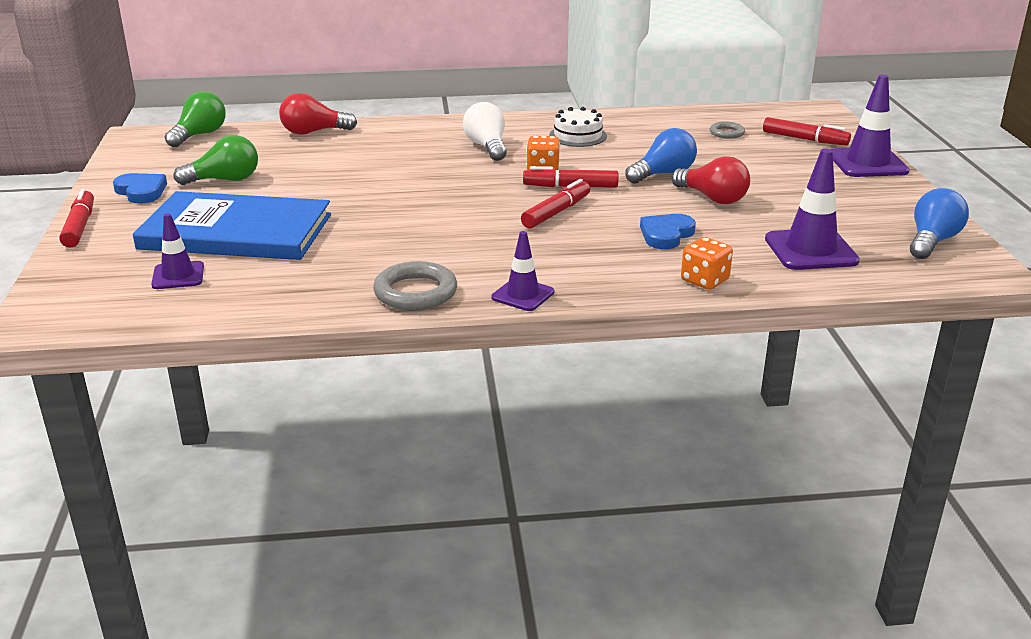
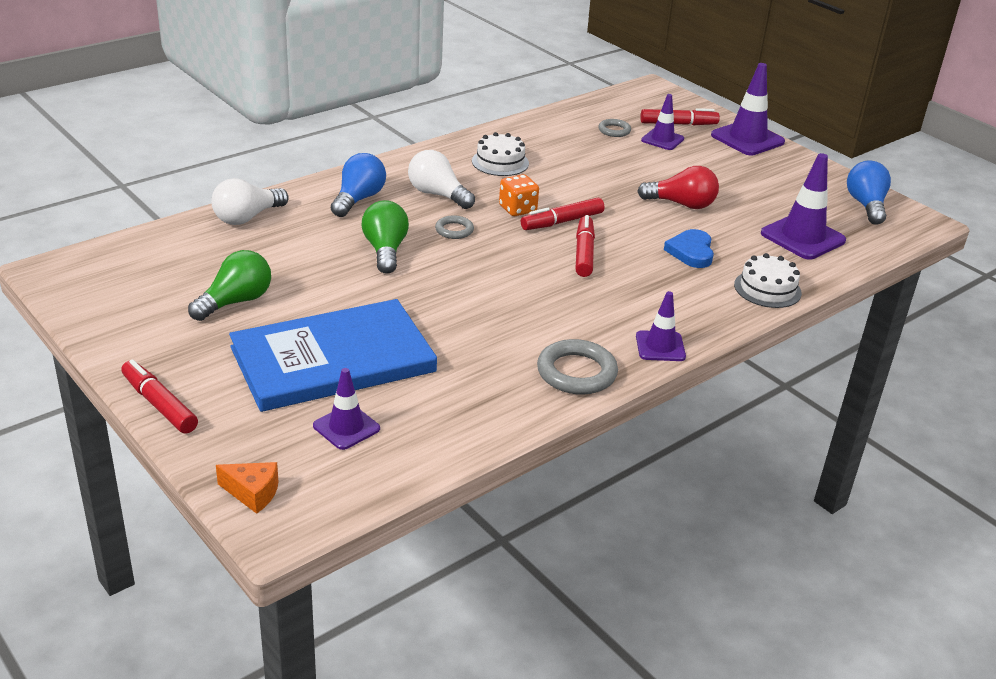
camera: 35 degrees left, 5 degrees up
(53, 295) = (253, 493): none -> orange cheese
(141, 191) = (164, 341): blue heart -> none
(199, 135) = (127, 251): green light bulb -> green light bulb (385, 250)
(313, 132) = (247, 217): red light bulb -> white light bulb
(463, 173) = (454, 230): none -> grey ring
(663, 174) = (617, 188): blue light bulb -> blue light bulb (358, 199)
(704, 280) = (767, 289): orange dice -> white cake
(768, 148) = (662, 139): none -> purple traffic cone

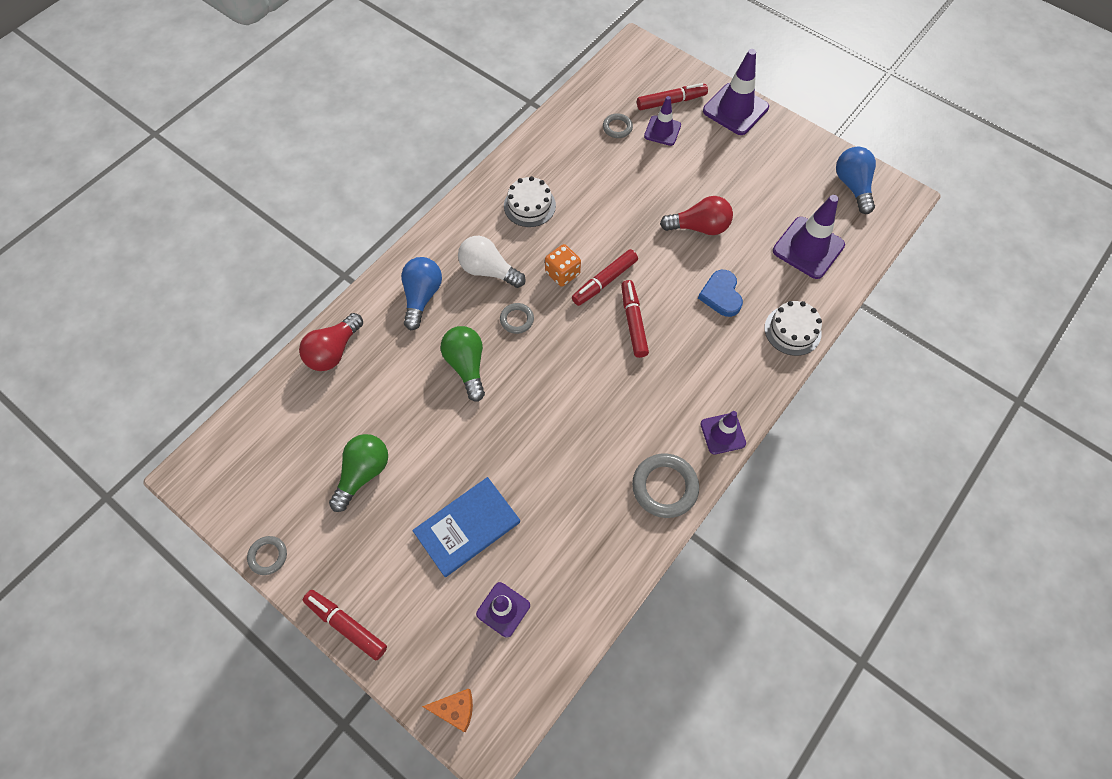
camera: 10 degrees left, 30 degrees up
(100, 339) = (268, 556): none -> grey ring
(247, 217) = (334, 351): white light bulb -> red light bulb
(333, 360) = (467, 527): blue book -> blue book, size x0.61

